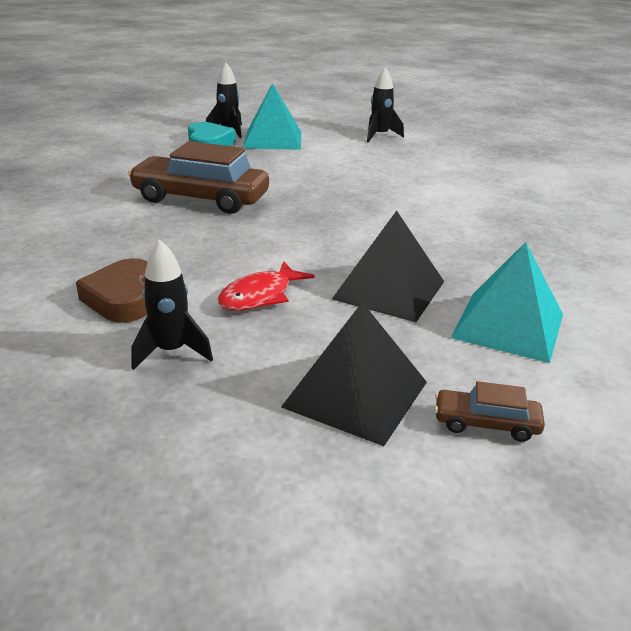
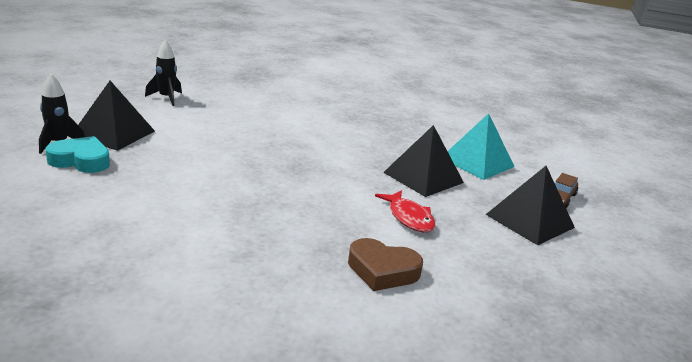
camera: 70 degrees left, 5 degrees down
(171, 351) = (467, 266): black rocket -> none
(201, 198) = (218, 197): brown car -> none
(273, 139) = (113, 133): turquoise pyramid -> black pyramid

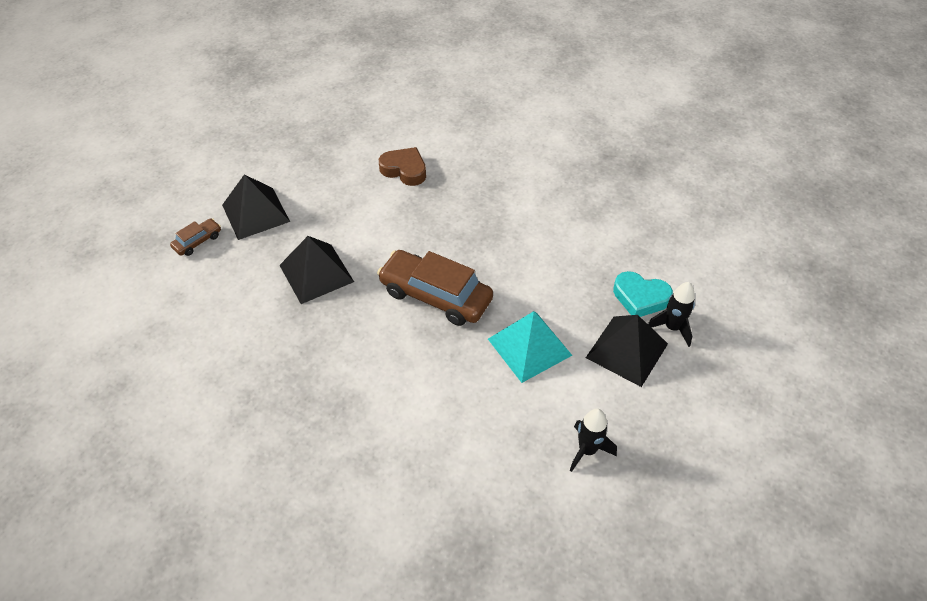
camera: 165 degrees left, 25 degrees up
(299, 163) = (435, 295): none -> brown car
(409, 218) = (360, 218): red fish -> none
(477, 162) = (239, 300): turquoise pyramid -> turquoise pyramid (529, 347)

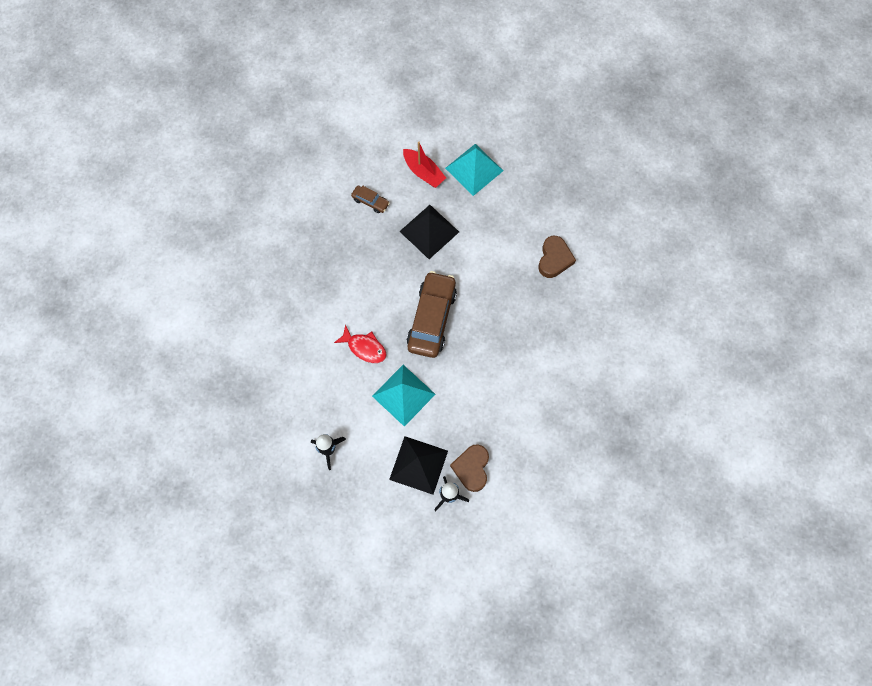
camera: 75 degrees right, 20 degrees up
(198, 241) = (435, 143): brown car -> brown car (370, 201)
(232, 261) = (423, 172): none -> red boat
(255, 213) = (474, 169): black pyramid -> turquoise pyramid
(451, 377) = (364, 348): none -> red fish
(640, 298) = (472, 468): turquoise heart -> brown heart

